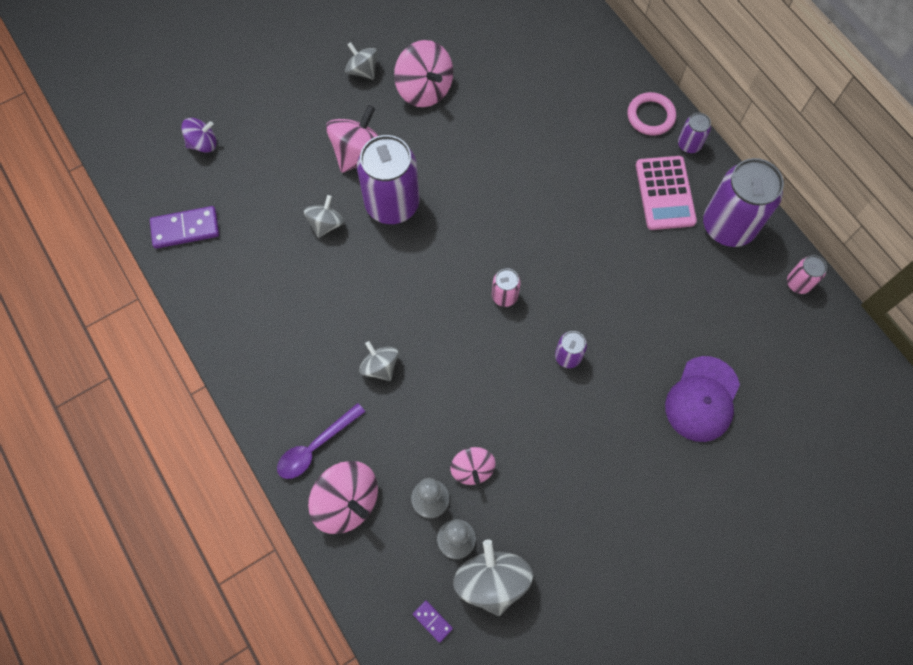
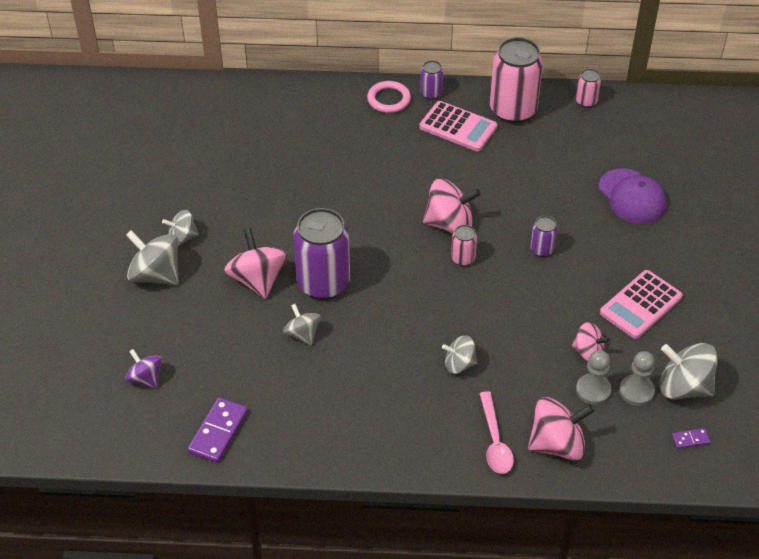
camera: 55 degrees left, 20 degrees down
(203, 143) = (145, 378): purple spinning top -> purple spinning top turned 60 degrees counterclockwise
(310, 79) = (156, 275): none -> grey spinning top
(315, 447) = (495, 441): purple spoon -> pink spoon
(424, 89) = (239, 210): pink spinning top -> pink spinning top (449, 224)
(566, 485) = (641, 305): none -> pink calculator
(728, 226) = (513, 110): purple can -> pink can

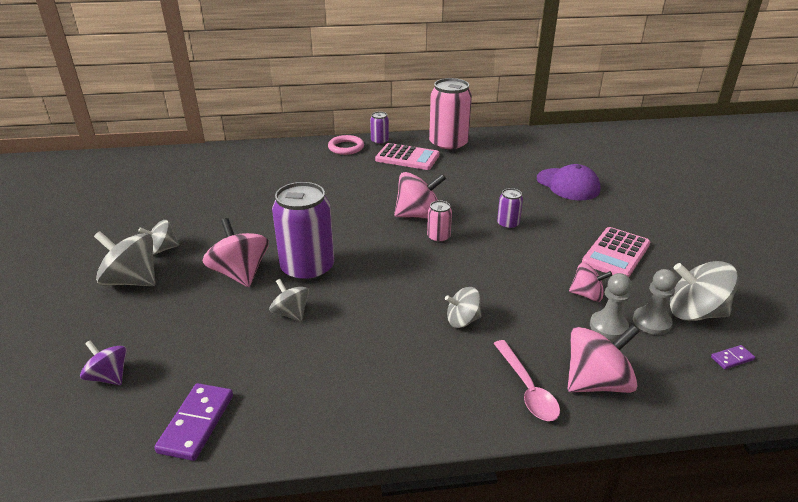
camera: 10 degrees left, 15 degrees down
(586, 101) = (503, 136): pink can -> none

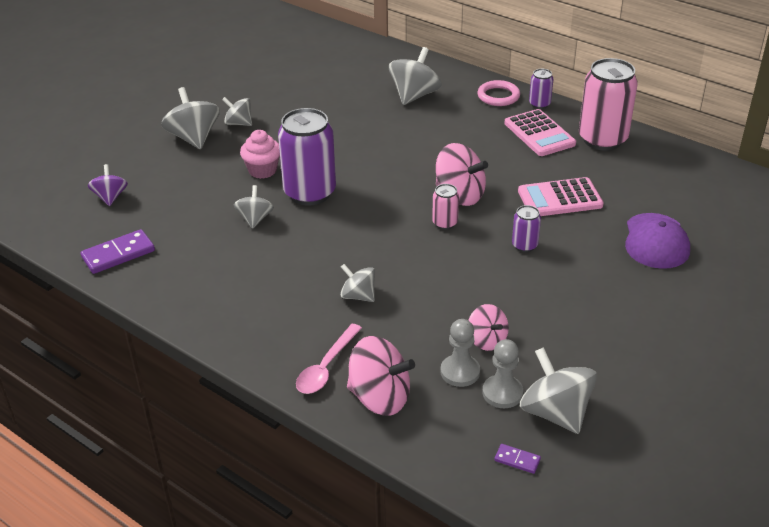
camera: 45 degrees right, 5 degrees up
(240, 273) = (262, 170): pink spinning top -> pink cupcake
(286, 170) = (414, 95): none -> grey spinning top
(616, 254) = (578, 327): pink calculator -> pink calculator (560, 198)

